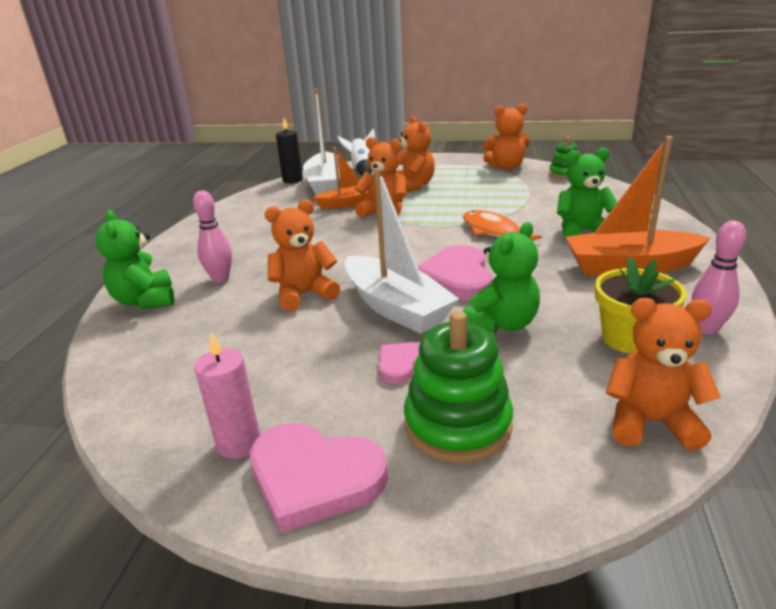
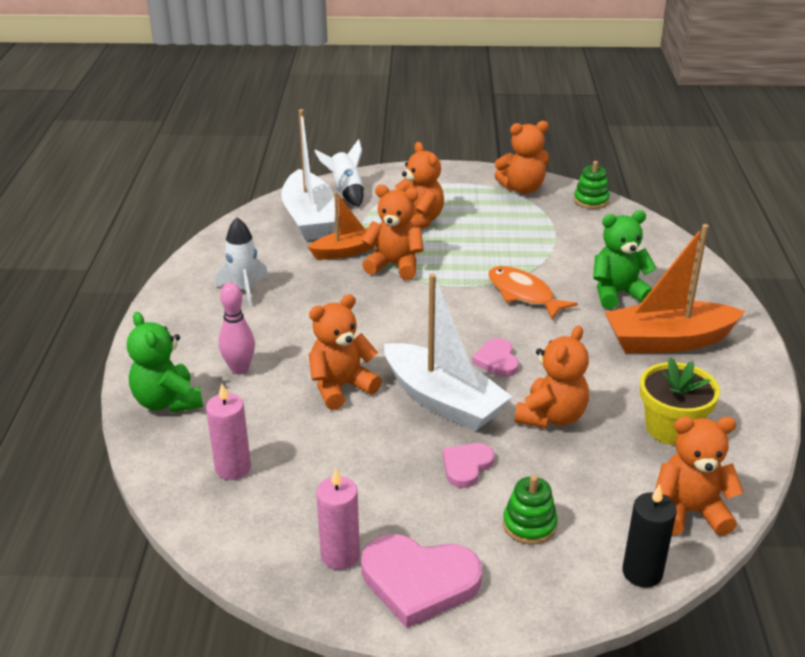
camera: 10 degrees left, 5 degrees up
(173, 355) = (233, 468): none -> pink candle
(253, 226) = (244, 290): none -> white rocket
(292, 180) = (263, 209): black candle -> black candle (642, 572)
(457, 278) = (497, 360): pink heart -> pink heart, size x0.56
(457, 425) = (529, 525): green stacking toy -> green stacking toy, size x0.57
(502, 324) = (551, 416): green teddy bear -> orange teddy bear
(706, 329) = (738, 414): pink bowling pin -> none

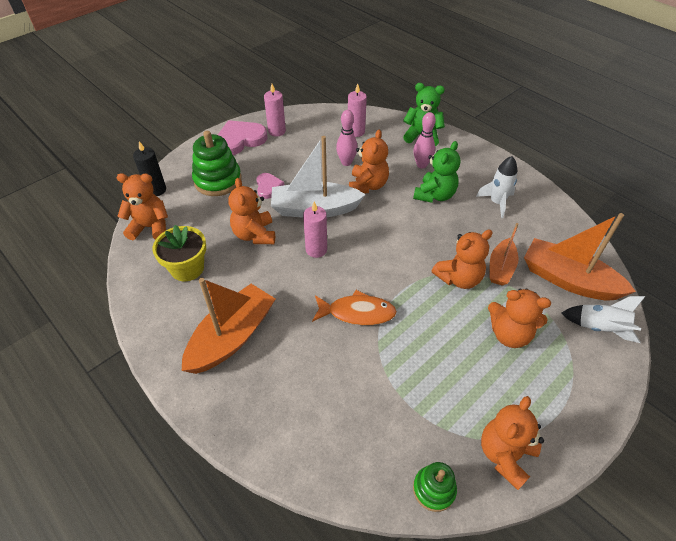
camera: 135 degrees right, 15 degrees up
(309, 218) = (568, 280): white boat -> orange boat
(319, 431) = (346, 162): none -> pink bowling pin
(497, 360) = (316, 249): pink heart -> pink candle
(529, 525) = (218, 180): green stacking toy -> green stacking toy, size x1.74
(617, 293) = (300, 362): green teddy bear -> green teddy bear (435, 195)
(689, 512) = (150, 227): orange teddy bear -> orange teddy bear turned 135 degrees counterclockwise

